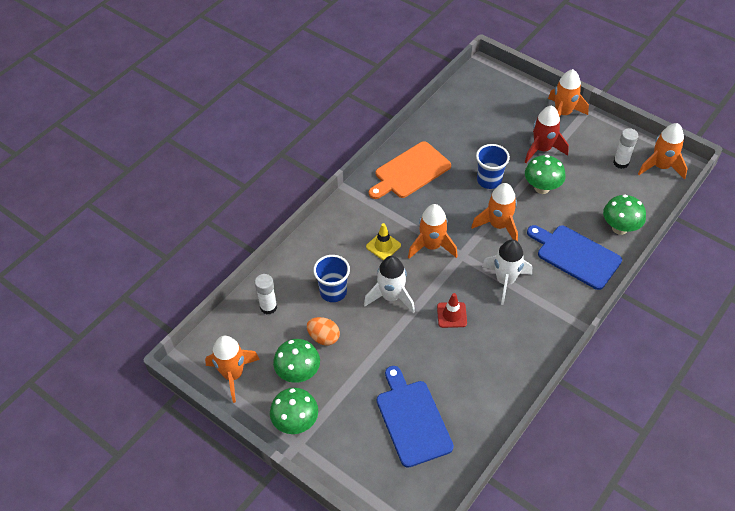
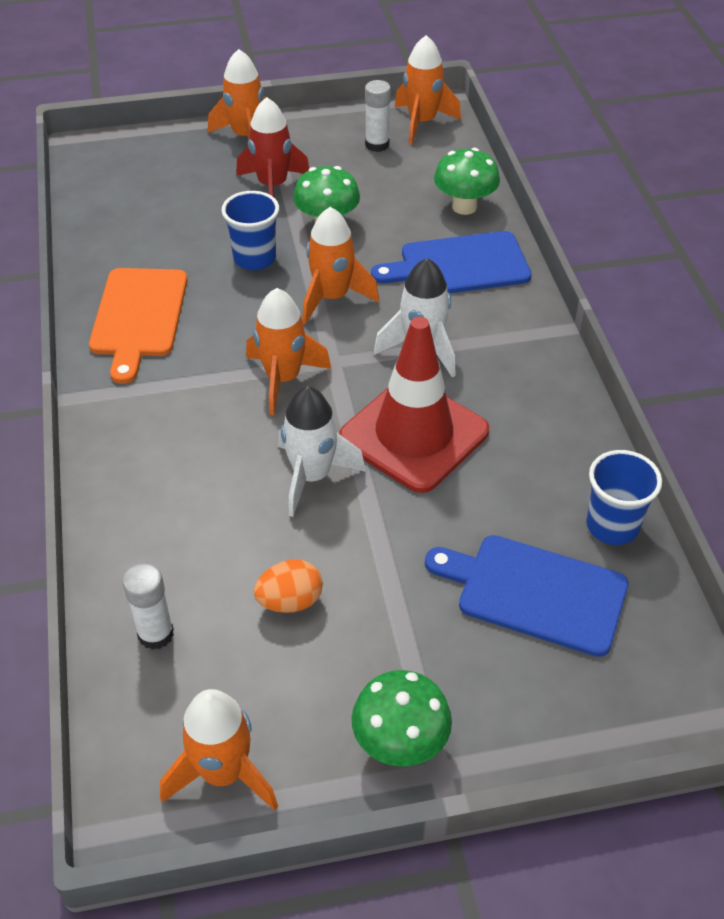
camera: 50 degrees left, 5 degrees down
(298, 373) = (316, 678): green mushroom -> none
(333, 292) = (226, 535): blue cup -> blue cup (612, 526)
(383, 246) = (220, 426): yellow traffic cone -> none
(451, 315) = (414, 434): red traffic cone -> red traffic cone, size x2.28

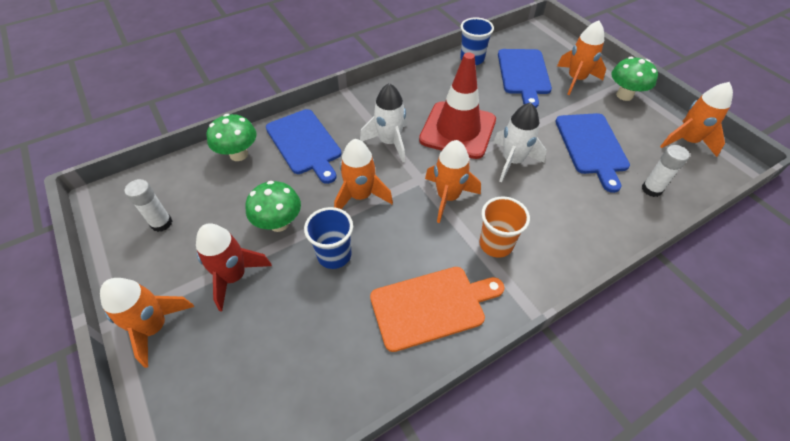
camera: 110 degrees left, 5 degrees up
(180, 399) = (496, 244): none -> orange cup
(290, 601) = (591, 146): orange egg -> blue cutting board
(422, 122) = (125, 203): orange rocket -> orange rocket (576, 80)

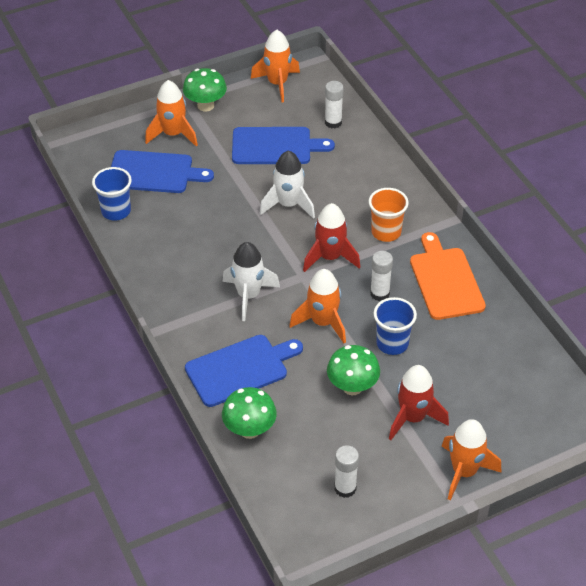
camera: 85 degrees left, 5 degrees down
(403, 241) = (380, 293): none -> white glue stick
(448, 197) = (330, 257): orange rocket -> red rocket
(458, 130) = (238, 239): red traffic cone -> none

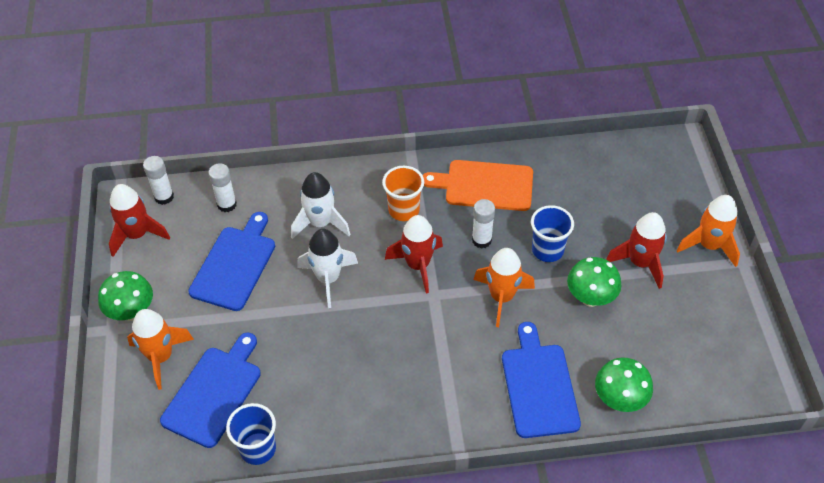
camera: 70 degrees left, 5 degrees up
(248, 295) = (442, 351): white rocket -> white rocket (320, 223)
(277, 84) = (137, 235): orange rocket -> red rocket
(345, 488) = (707, 340): white glue stick -> white glue stick (164, 197)

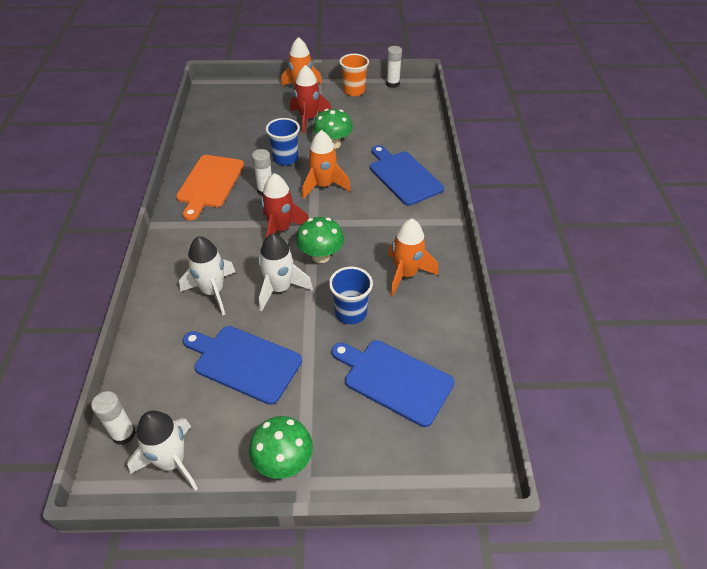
camera: 85 degrees left, 5 degrees down
(137, 235) = (172, 462): red rocket -> white rocket
(161, 357) = (347, 429): orange rocket -> orange rocket (406, 274)
(227, 204) = (160, 369): white glue stick -> white glue stick (392, 84)
(258, 448) = (454, 345): blue cup -> blue cup (350, 313)
(404, 210) = (218, 233): orange cup -> orange cup (354, 91)
(539, 386) = (403, 176): blue cutting board -> blue cutting board turned 60 degrees clockwise
(619, 399) = (417, 142): green mushroom -> green mushroom (321, 256)

